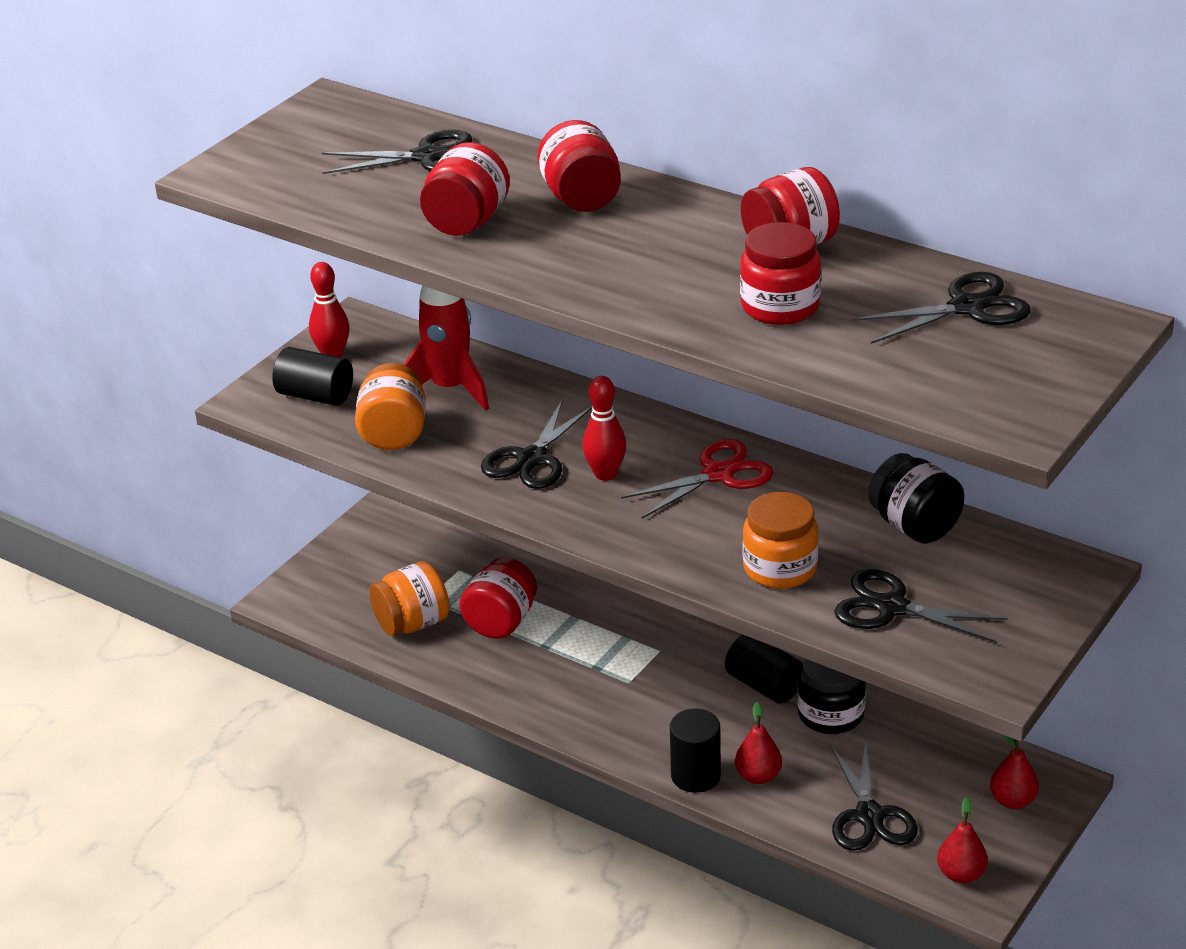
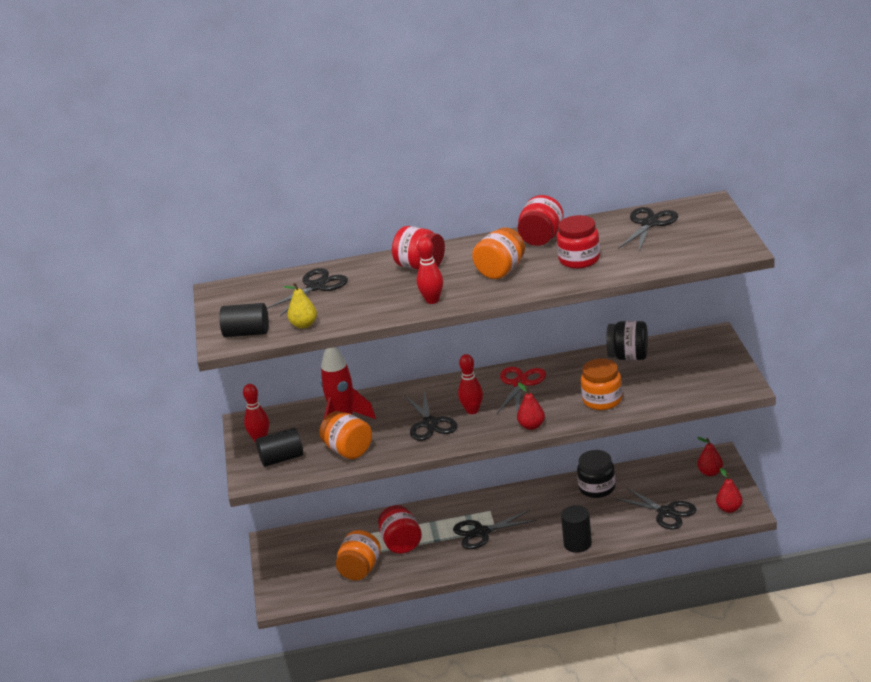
camera: 40 degrees left, 5 degrees down
(327, 201) = (304, 325): none -> yellow pear
(467, 222) = (387, 299): red jar -> none
(510, 256) = (432, 300): none -> red bowling pin
(658, 263) = (501, 271): none -> orange jar
(758, 776) = (602, 527): red pear -> red pear (531, 426)
(764, 685) = (554, 495): black cylinder -> black cylinder (246, 333)
(891, 607) = (666, 387): black scissors -> black scissors (481, 532)

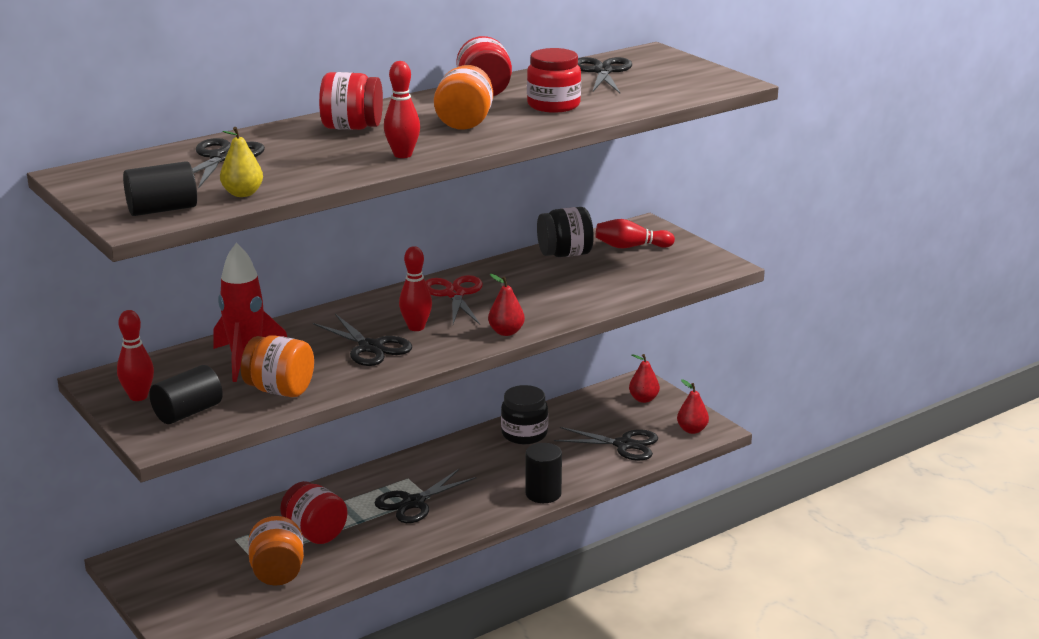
camera: 30 degrees left, 5 degrees down
(602, 400) = (571, 297): orange jar -> none
(685, 356) = (631, 247): none -> red bowling pin

